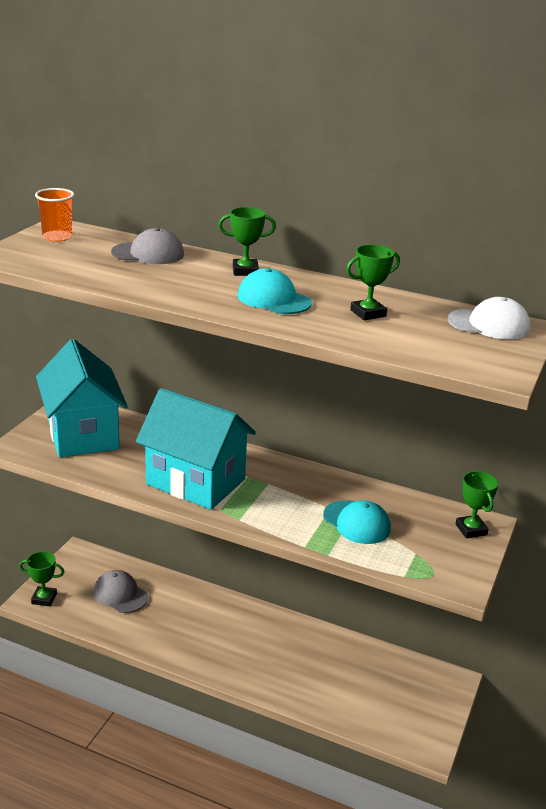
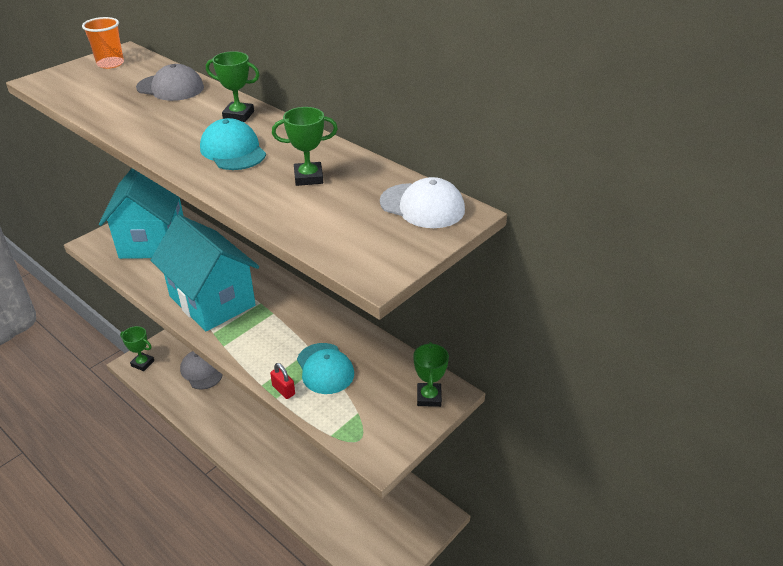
camera: 20 degrees right, 10 degrees up
(330, 547) = (283, 390): none -> red padlock

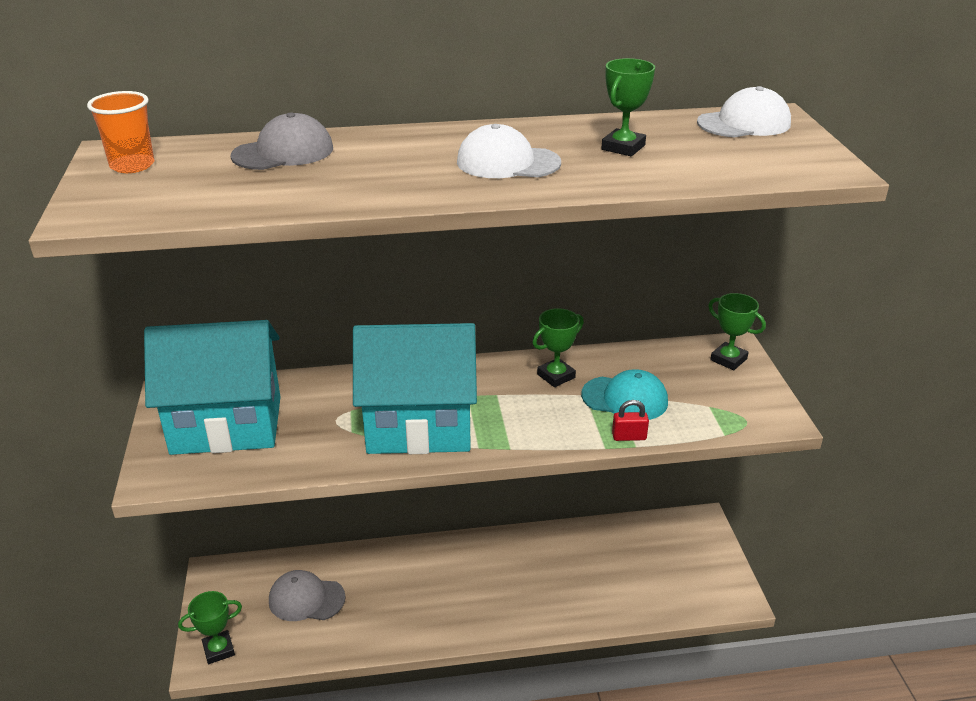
camera: 50 degrees left, 5 degrees down
(152, 239) = (226, 425): turquoise house -> turquoise house turned 45 degrees counterclockwise
(233, 150) = (508, 162): turquoise cap -> white cap
(238, 115) = (427, 140): green trophy -> green trophy (556, 376)

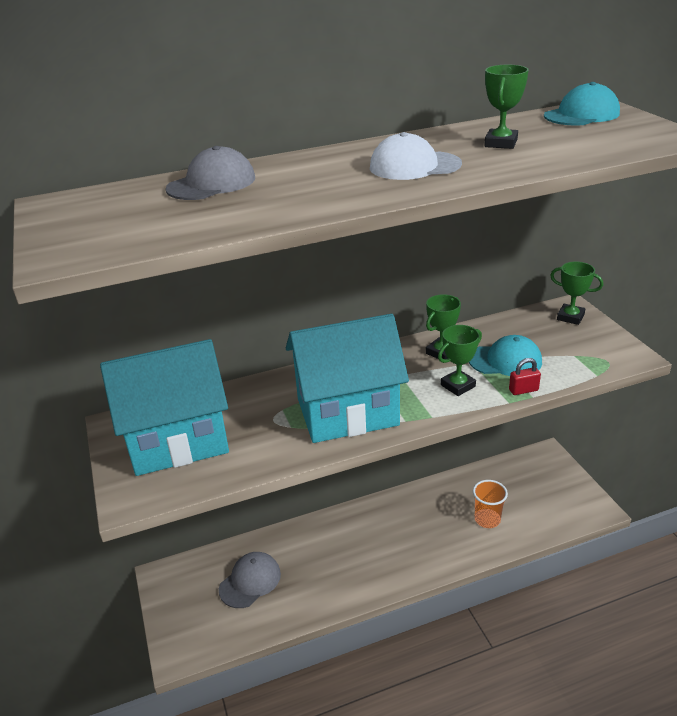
camera: 10 degrees left, 0 degrees up
(132, 165) = (77, 212): orange cup -> orange cup (487, 519)
(218, 650) = (188, 641): green trophy -> green trophy (458, 386)
(306, 599) = (250, 581): grey cap -> grey cap turned 135 degrees clockwise
(744, 123) = (581, 115): white cap -> turquoise cap

